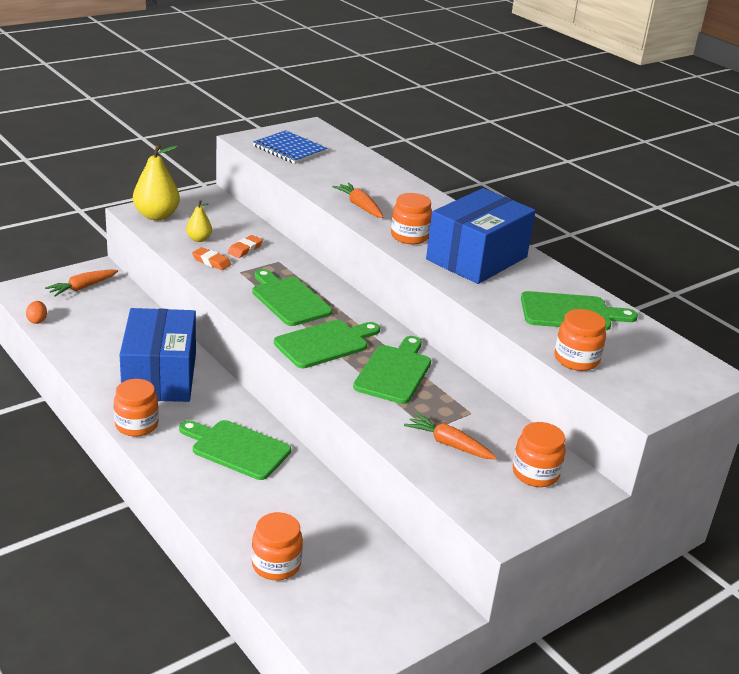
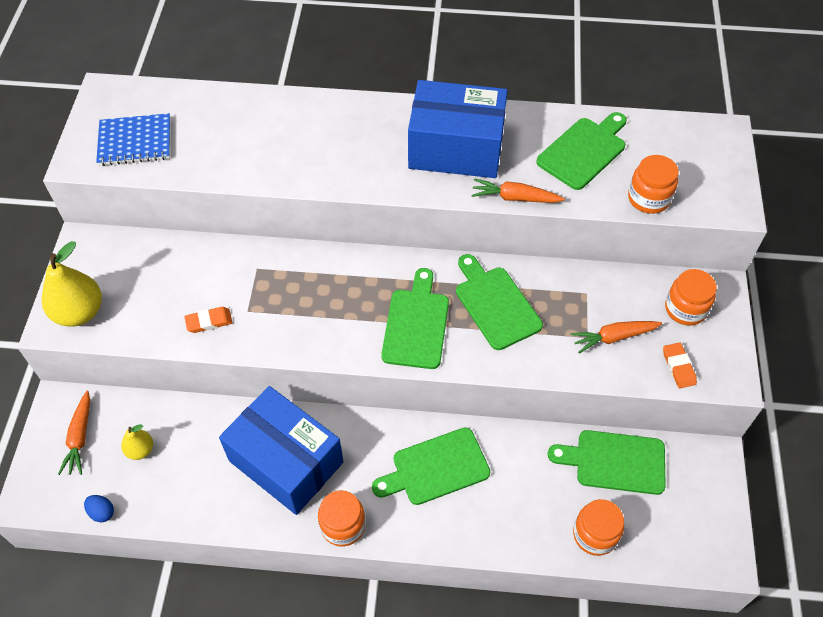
camera: 45 degrees left, 25 degrees up
(37, 320) = (102, 512): orange egg -> blue egg
(199, 239) = (158, 305): yellow pear -> yellow pear (140, 450)
(245, 249) = (212, 280): orange eraser -> orange eraser (678, 367)
(289, 300) = (327, 304): green cutting board -> green cutting board (615, 462)
(360, 206) = (297, 165): orange carrot -> orange carrot (515, 198)
(409, 236) = (381, 168): orange jar -> none
(476, 258) = (456, 148): blue box -> blue box turned 75 degrees counterclockwise

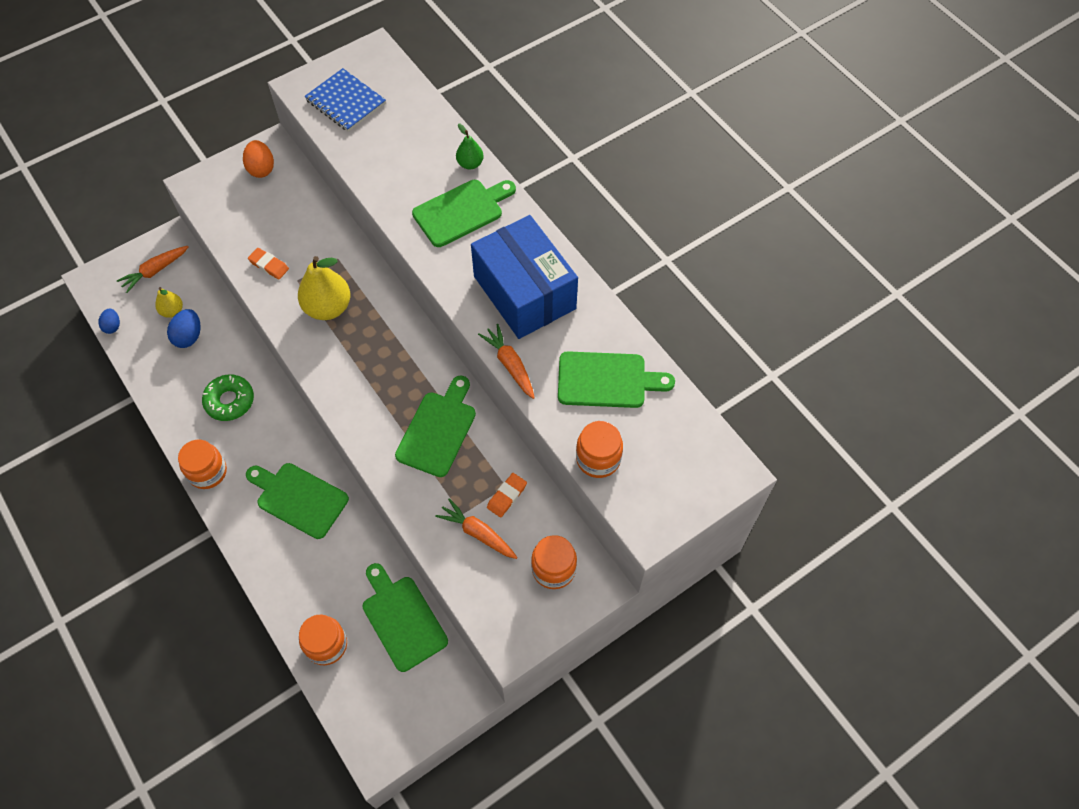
camera: 50 degrees right, 5 degrees up
(79, 312) = (215, 190): yellow pear -> yellow pear (328, 308)
(98, 264) = (261, 169): none -> orange egg
(183, 453) = (189, 336): none -> blue egg
(286, 462) = (230, 401): blue box -> green donut
(296, 104) = (470, 164): none -> green pear
(416, 324) = (374, 391): green cutting board -> green cutting board (461, 211)
(678, 367) = (488, 599): orange eraser -> orange eraser (507, 496)

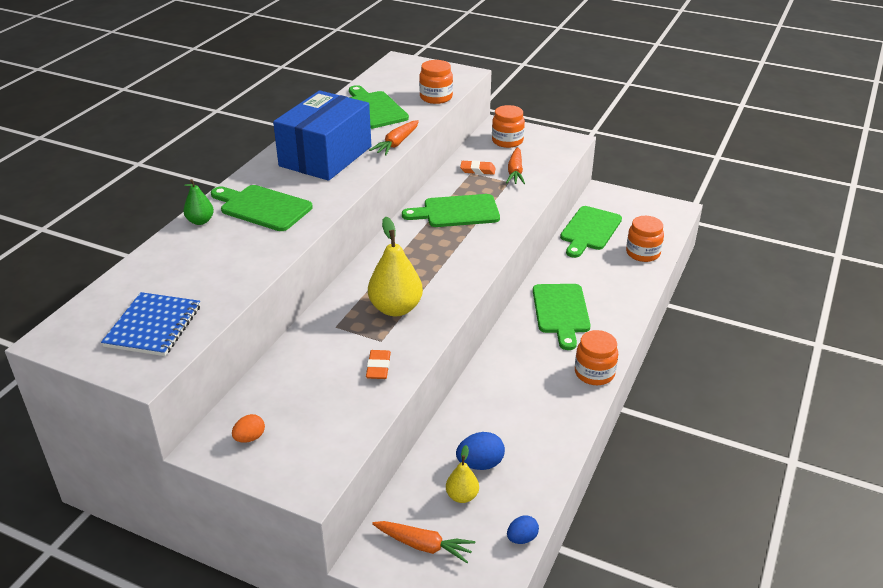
camera: 120 degrees left, 25 degrees down
(230, 401) = (519, 395): green donut -> none
(261, 169) = (250, 438): orange egg -> orange egg, size x0.65

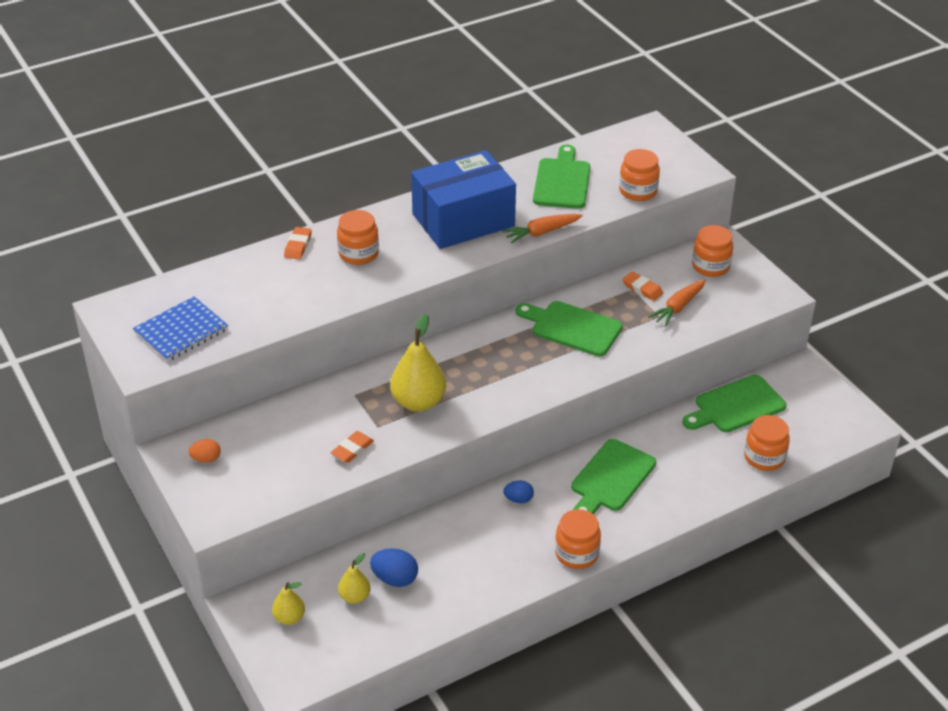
camera: 35 degrees right, 5 degrees up
(200, 221) = (298, 246): green pear -> orange eraser
(262, 207) = (358, 254): green cutting board -> orange jar
(423, 545) = (289, 618): orange carrot -> yellow pear
(522, 538) = (367, 656): blue egg -> blue egg (518, 499)

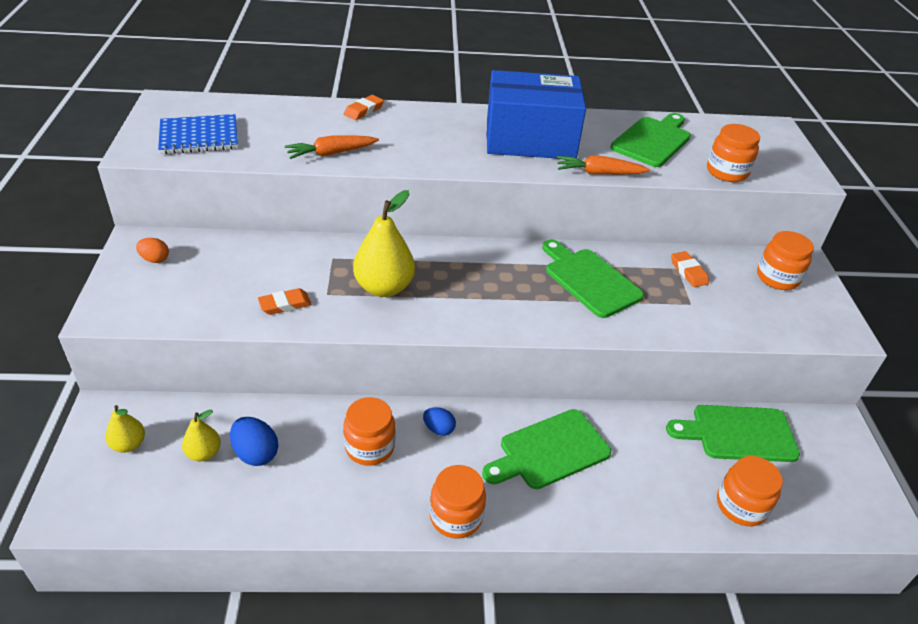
camera: 25 degrees right, 0 degrees up
(358, 254) = (410, 133): orange jar -> orange jar (370, 447)
(678, 307) = (717, 303): orange carrot -> orange carrot (331, 153)

